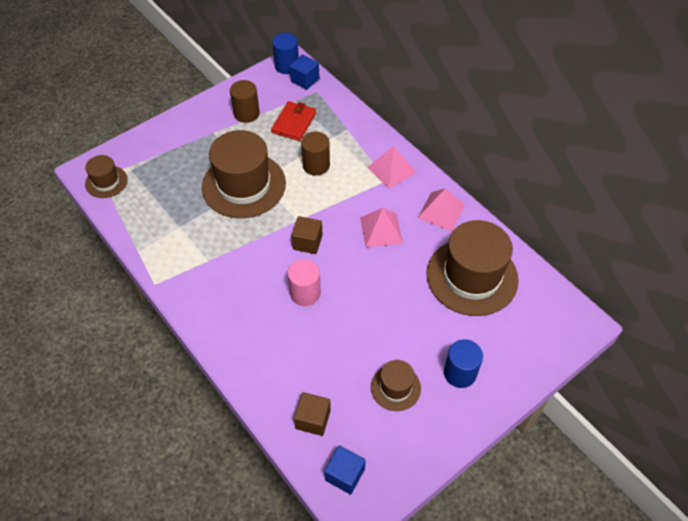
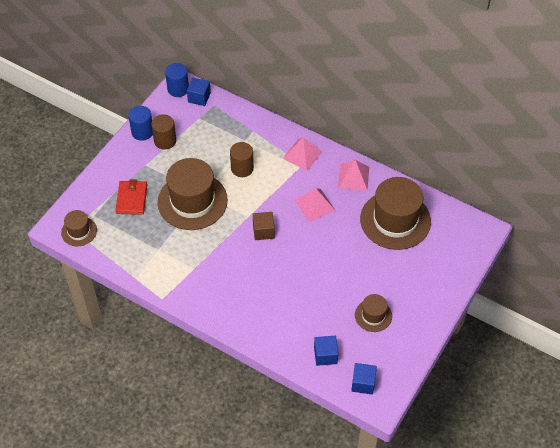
camera: 20 degrees left, 0 degrees up
(294, 123) = (208, 138): red wallet -> red wallet (132, 199)
(305, 293) = (279, 270): pink cylinder -> none
(313, 419) = (325, 355): brown cube -> blue cube
(460, 373) = (413, 291): blue cylinder -> blue cylinder (142, 132)

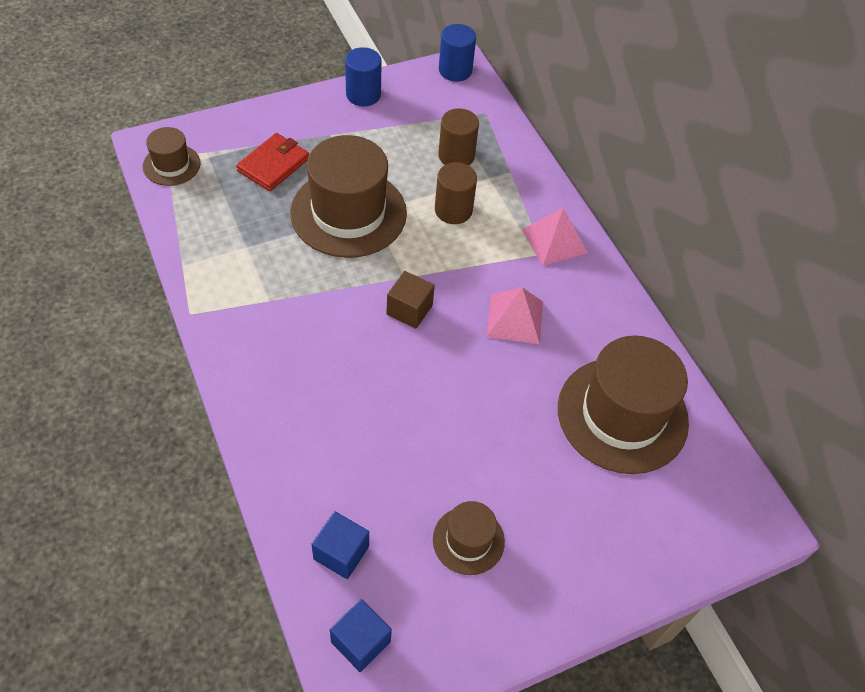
camera: 30 degrees right, 0 degrees up
(165, 141) = (382, 120): brown cylinder -> brown cylinder (456, 156)
(199, 97) = (473, 94): blue cube -> none
(353, 177) = (606, 314): pink pyramid -> none

